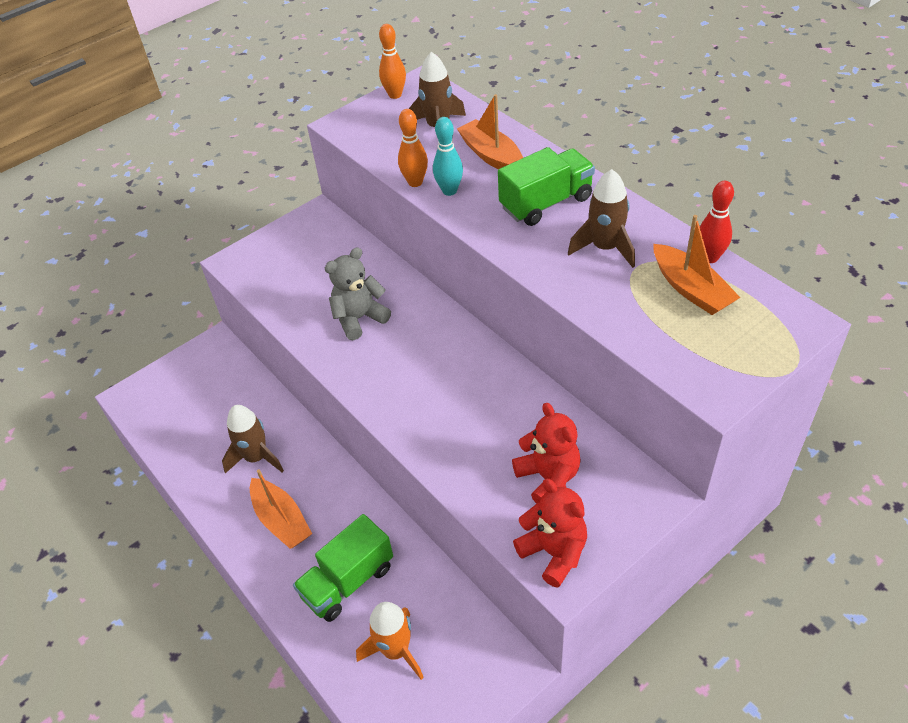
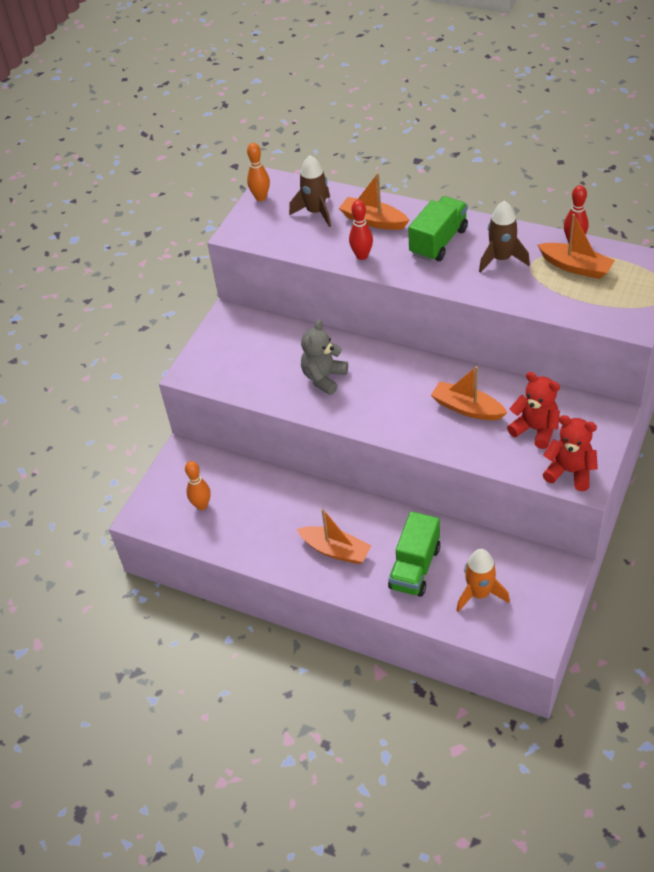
camera: 25 degrees left, 0 degrees up
(256, 457) = (282, 517): brown rocket -> none
(415, 182) = (331, 258): orange bowling pin -> orange bowling pin (202, 505)
(449, 191) = (362, 256): turquoise bowling pin -> red bowling pin
(486, 417) = (467, 408): none -> orange boat

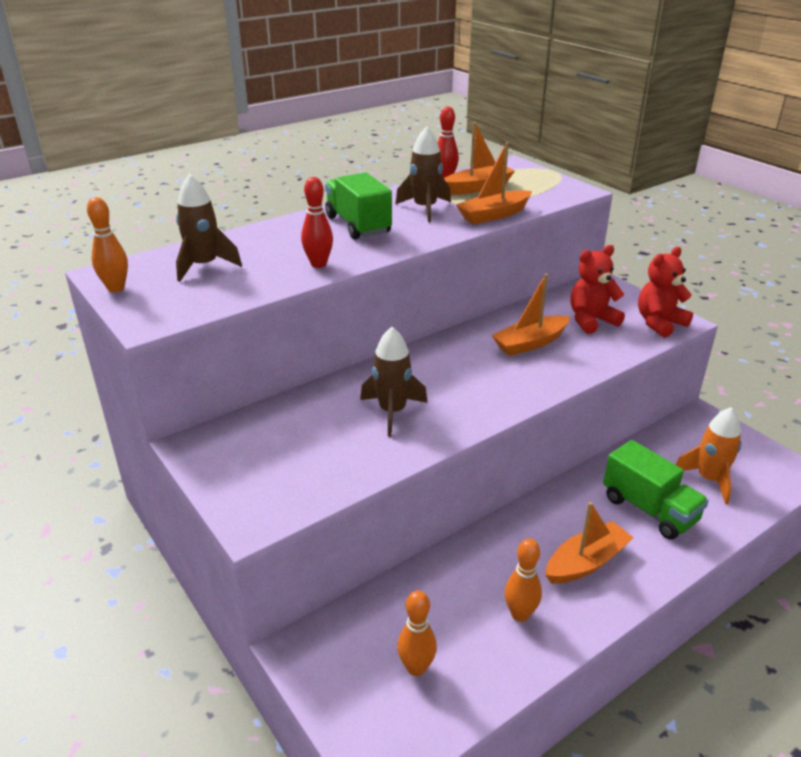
camera: 65 degrees left, 15 degrees down
(269, 534) = (520, 614): none -> orange bowling pin
(324, 378) = (392, 412): grey teddy bear -> brown rocket
(373, 221) = (273, 243): orange boat -> orange boat (493, 215)

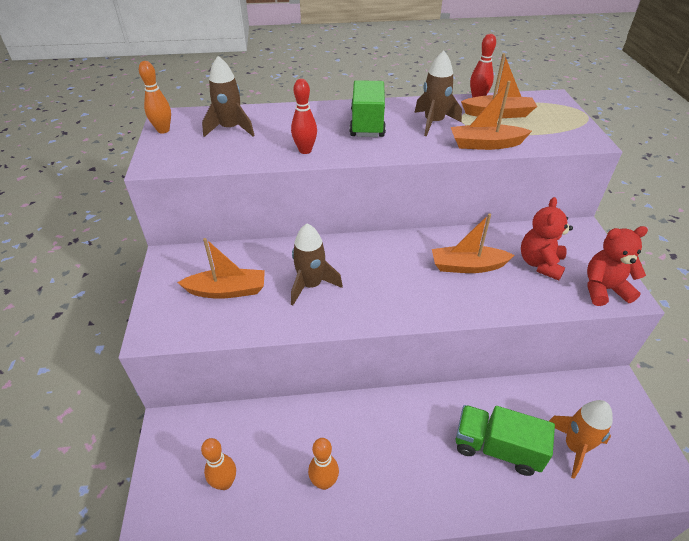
camera: 30 degrees right, 10 degrees up
(586, 562) = (407, 467): orange boat -> orange boat (227, 290)
(591, 320) = (540, 264): red teddy bear -> red teddy bear turned 75 degrees counterclockwise
(649, 509) = (496, 448): green truck -> green truck turned 120 degrees clockwise

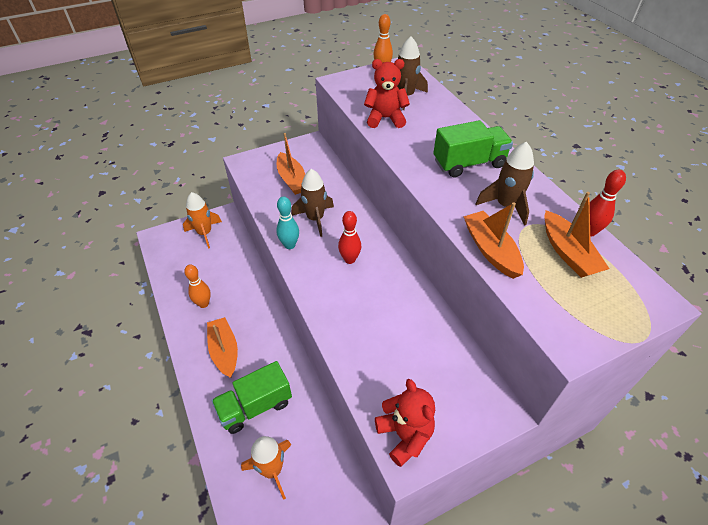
camera: 70 degrees right, 5 degrees up
(187, 459) = (205, 233): none -> orange rocket
(225, 482) = (193, 255): orange bowling pin -> none
(305, 150) = (400, 140): red bowling pin -> red bowling pin (350, 259)
(343, 317) = (289, 245): none -> turquoise bowling pin
(467, 266) = (384, 312): orange boat -> orange boat (224, 351)
(496, 448) = (255, 406): green truck -> green truck turned 120 degrees counterclockwise
(540, 264) = (417, 372): red teddy bear -> red teddy bear (385, 118)

